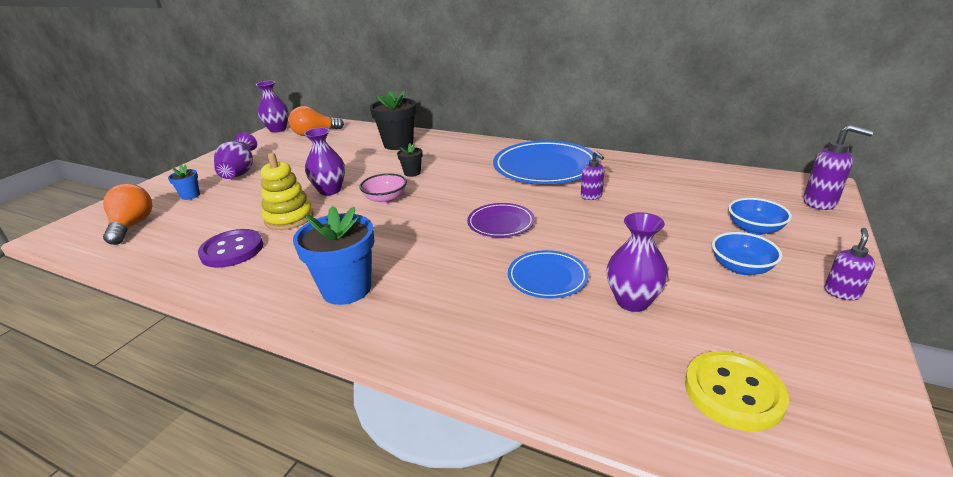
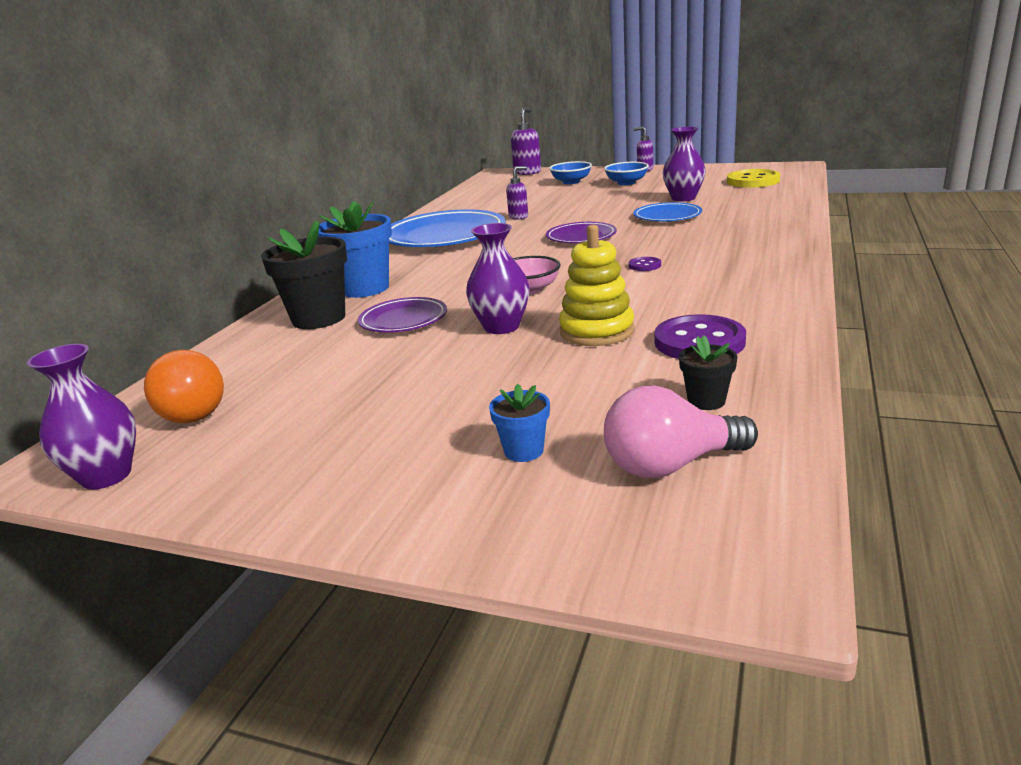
camera: 95 degrees left, 5 degrees down
(132, 226) = (670, 465): orange light bulb -> pink light bulb
(240, 173) = (407, 431): purple vase -> none
(346, 289) = (733, 268): blue flower pot -> blue flower pot (365, 288)
(372, 164) = (403, 320): none -> purple plate
(394, 246) = (644, 265): none -> purple button
(412, 173) = (445, 290): black flower pot -> black flower pot (706, 401)

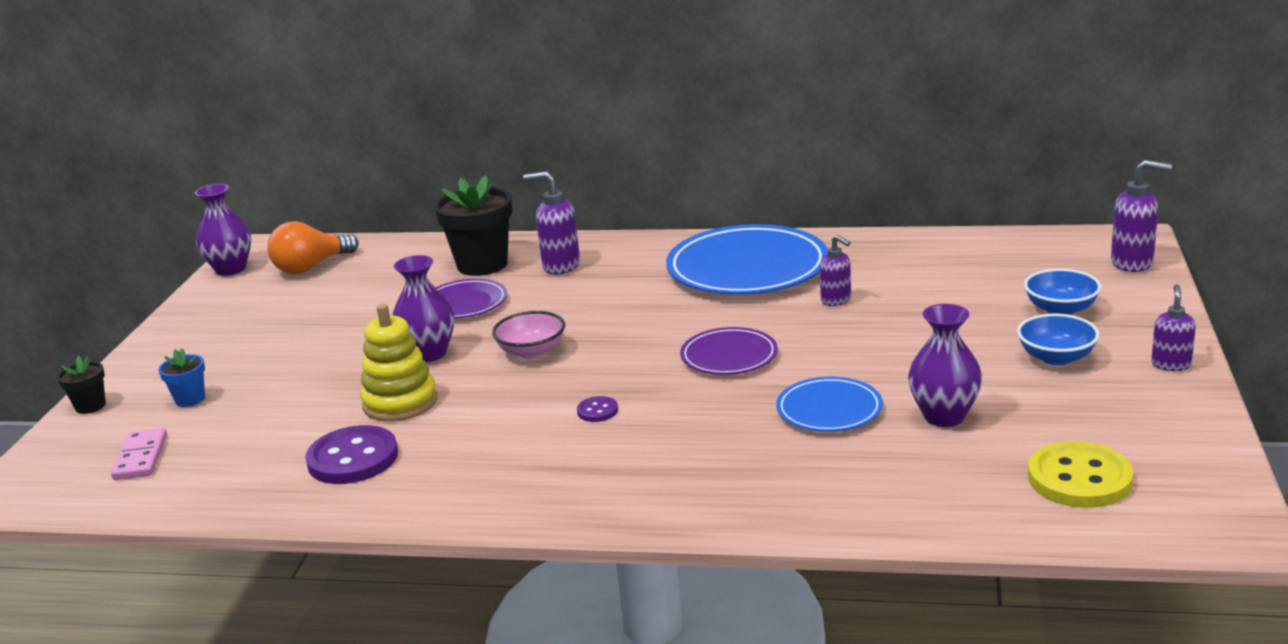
camera: 80 degrees right, 0 degrees up
(365, 288) = (560, 266): blue flower pot -> purple soap dispenser
(670, 465) = (140, 457): pink light bulb -> pink domino
(706, 401) = (230, 467): black flower pot -> black flower pot (90, 406)

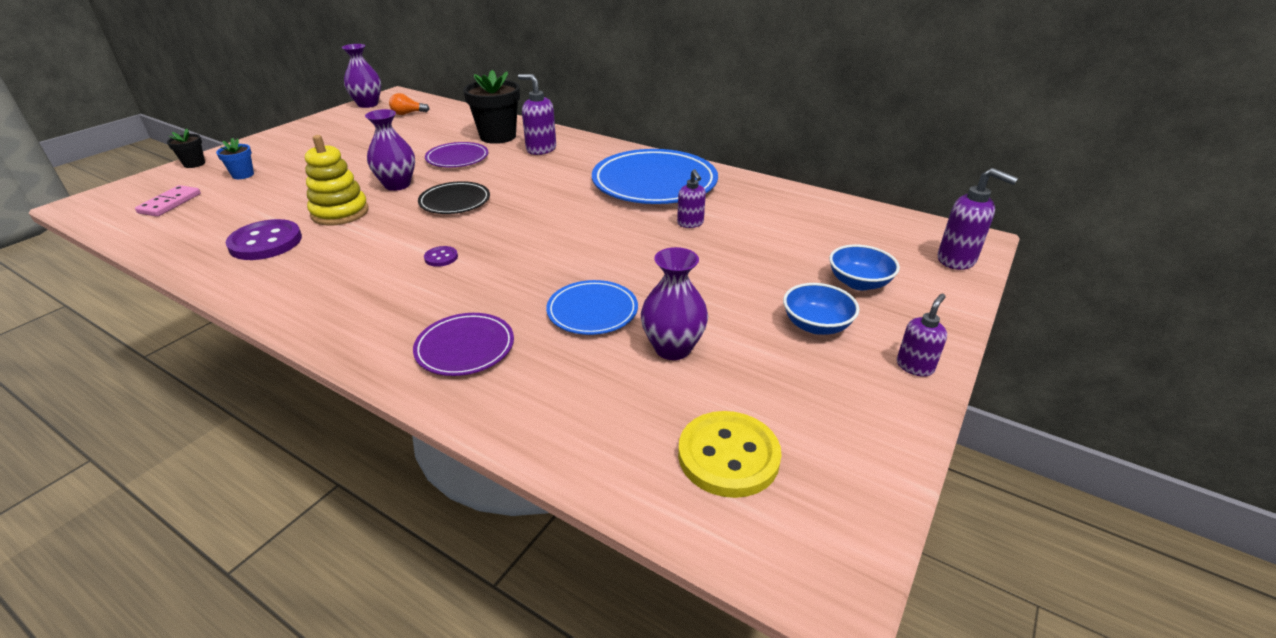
camera: 20 degrees right, 10 degrees up
(311, 267) = (407, 114): orange light bulb -> orange light bulb, size x0.60
(531, 351) = (455, 201): pink bowl -> black plate
(729, 356) = (571, 244): purple plate -> purple plate (465, 348)

